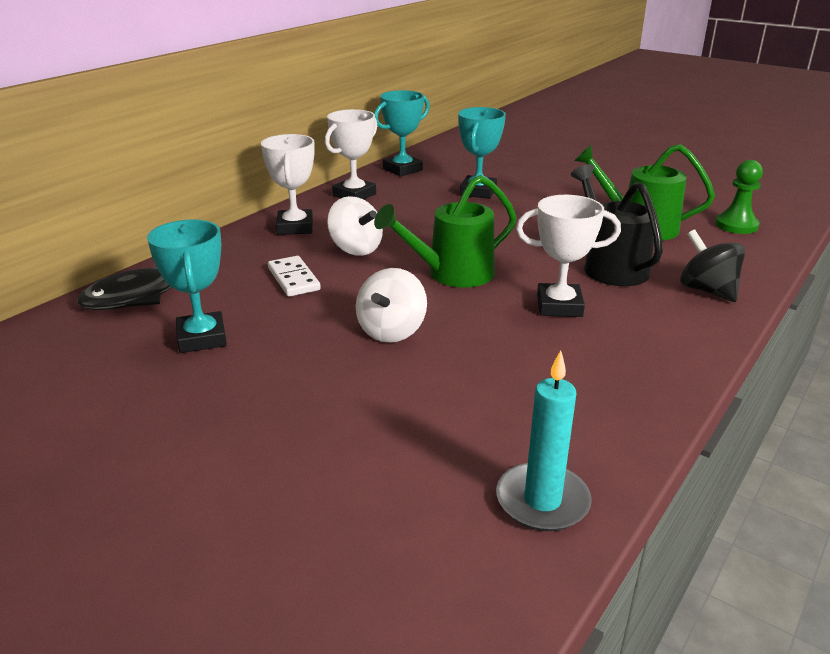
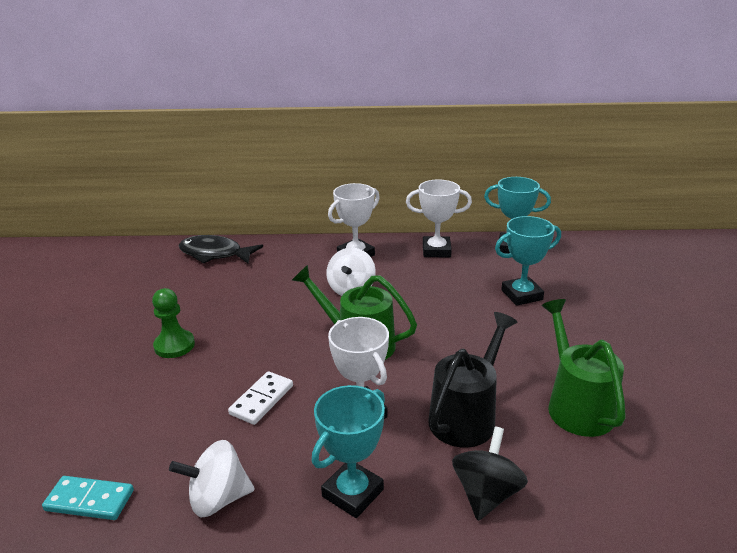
camera: 55 degrees right, 0 degrees up
(202, 338) = (186, 294): turquoise trophy -> turquoise trophy (352, 493)
(293, 279) = (283, 288): white domino -> white domino (261, 400)
(391, 331) = (251, 353): white spinning top -> white spinning top (218, 499)
(542, 501) = (90, 500): turquoise candle -> turquoise domino
(736, 225) = (679, 472): green pawn -> green pawn (174, 345)

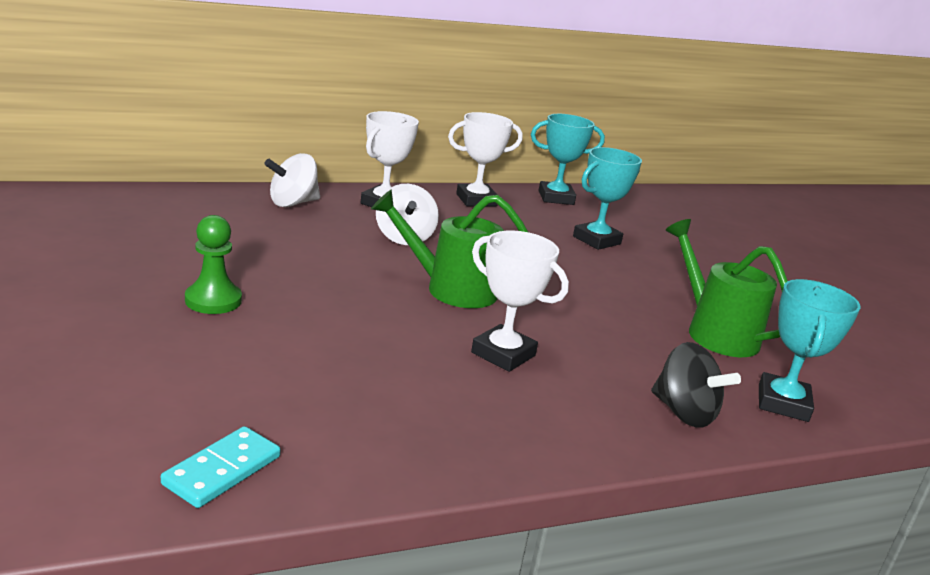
camera: 25 degrees left, 5 degrees down
(90, 500) = (222, 470): turquoise domino -> turquoise domino turned 45 degrees counterclockwise
(215, 254) = (194, 202): black fish -> none
(218, 499) = (395, 449): white spinning top -> white spinning top (293, 203)
(261, 400) = (375, 349): white domino -> none
(352, 493) = (548, 427): turquoise trophy -> turquoise trophy (782, 403)
(467, 415) = (617, 348): black watering can -> none
(486, 494) = (684, 413): black spinning top -> black spinning top turned 135 degrees clockwise

